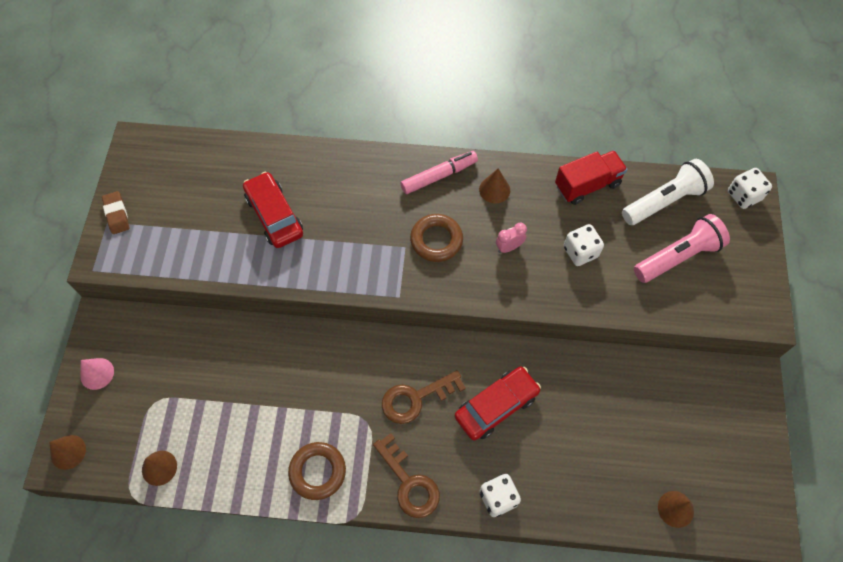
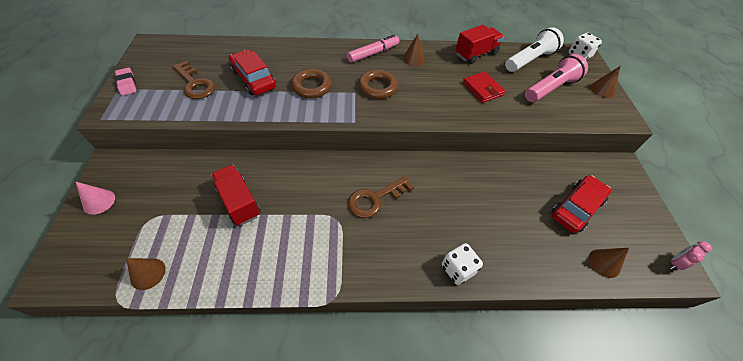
camera: 10 degrees left, 10 degrees down
(68, 452) = (59, 268): brown cone -> brown cone (602, 90)
(117, 214) = (127, 84): brown eraser -> pink eraser
(254, 388) = (239, 202): none -> red truck
(317, 472) = (297, 263): brown ring -> brown ring (312, 87)
(409, 482) = (379, 264): brown key -> brown key (195, 84)
(496, 406) = (440, 199): red car -> red car (576, 208)
(509, 247) = (431, 89): pink clock -> pink clock (675, 263)
(580, 252) = (482, 89): white dice -> red wallet

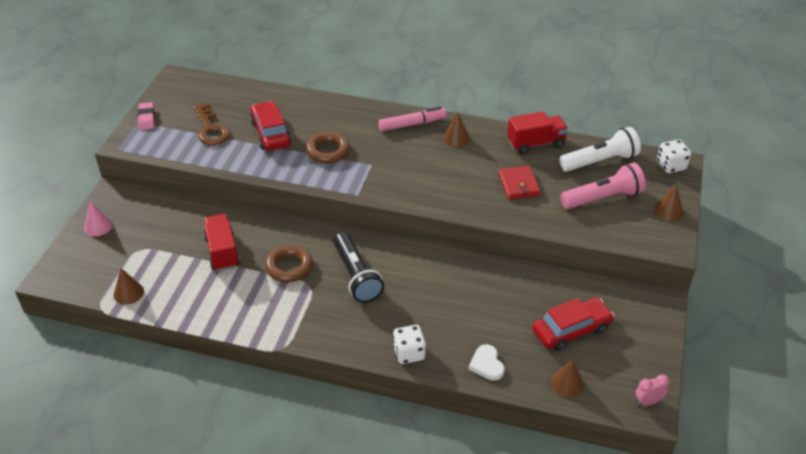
camera: 20 degrees right, 10 degrees down
(375, 199) = (356, 276): brown key -> black flashlight
(377, 87) = (398, 163): brown ring -> brown ring (289, 267)
(530, 262) = (487, 364): none -> white heart

